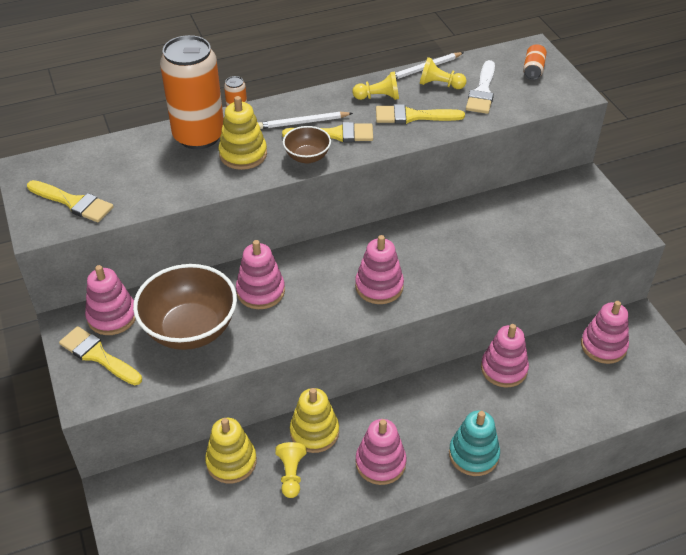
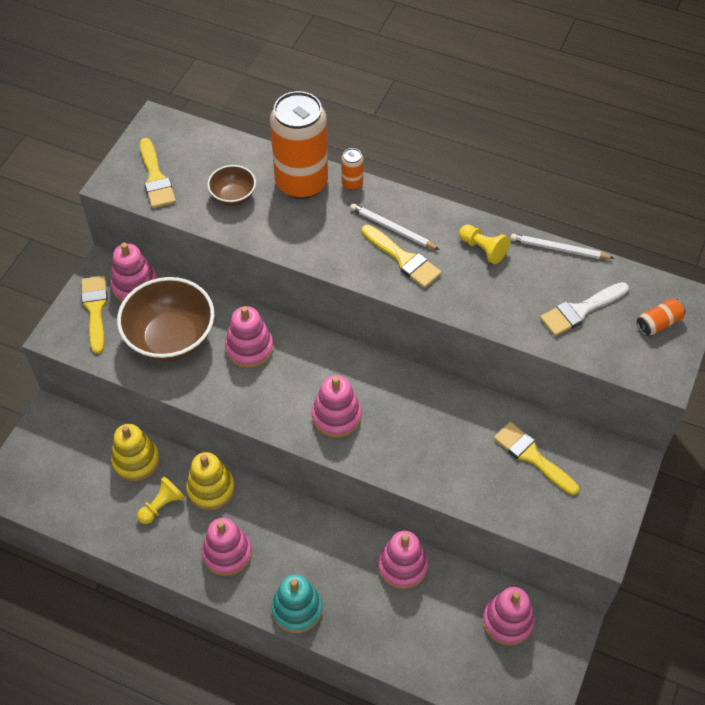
camera: 45 degrees right, 10 degrees up
(243, 154) = (313, 224): yellow stacking toy -> none
(307, 157) = (357, 264): brown bowl -> brown bowl (233, 196)
(412, 116) = (487, 289): yellow brush -> yellow brush (532, 456)
(440, 84) = (551, 275): yellow pawn -> none

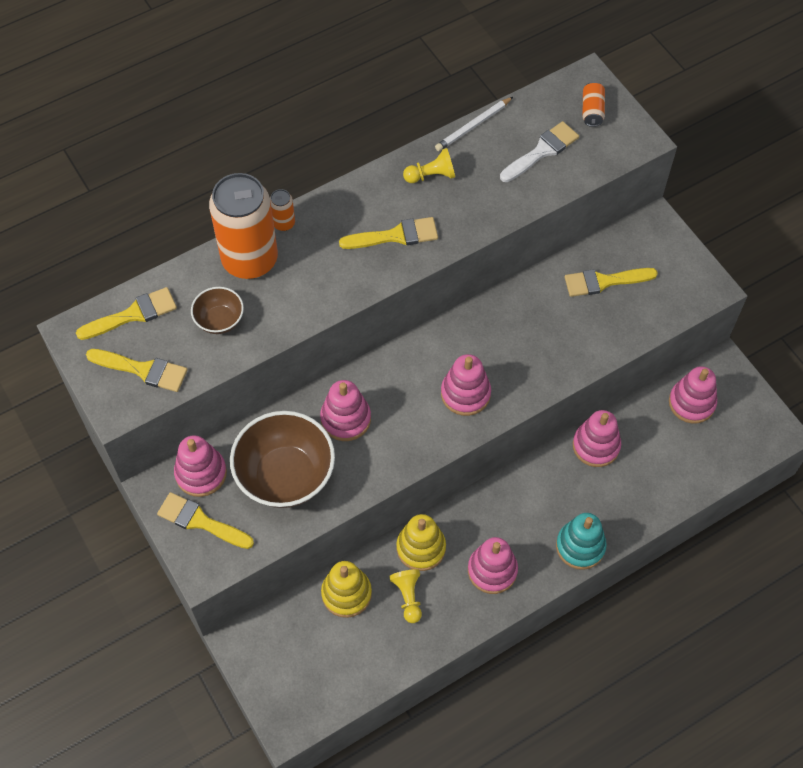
camera: 55 degrees left, 5 degrees up
(198, 145) = (133, 314): none -> yellow brush
(392, 229) = (358, 224): white pencil -> none
(580, 310) = (542, 151): white brush -> white brush turned 135 degrees counterclockwise

